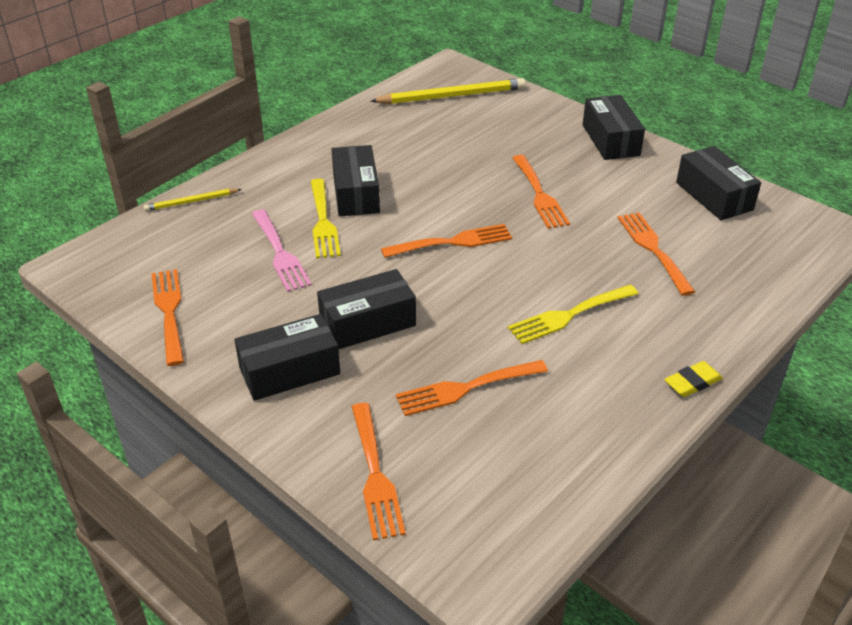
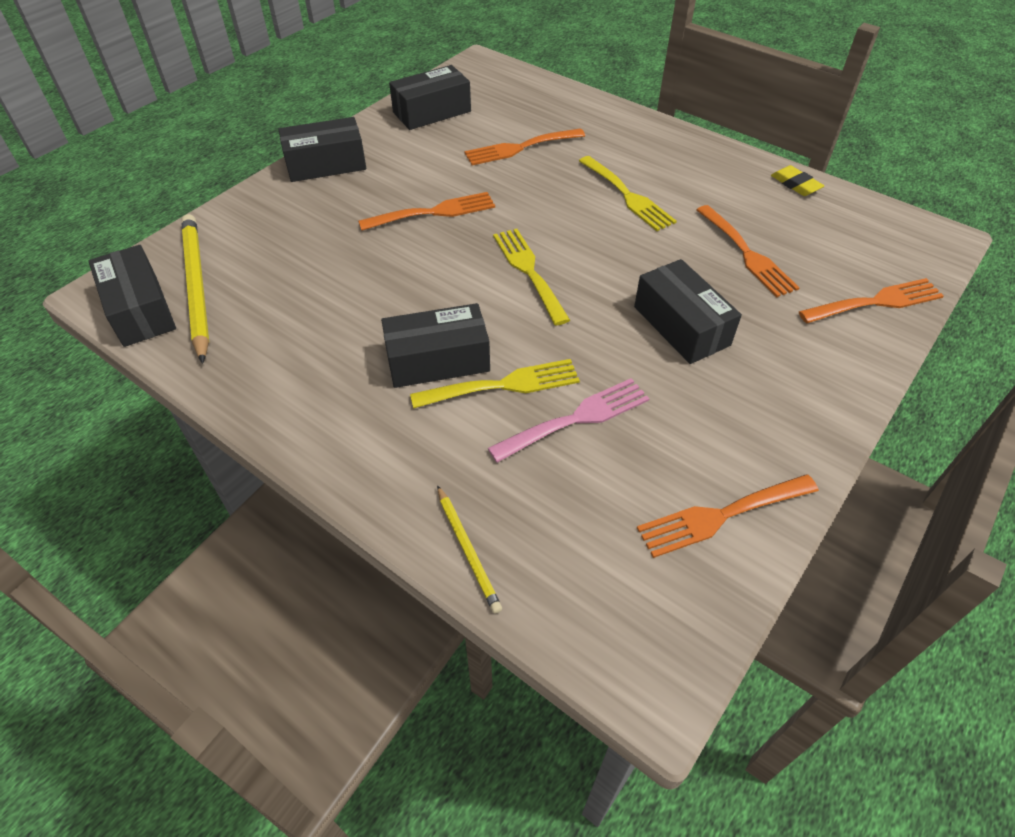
camera: 95 degrees left, 10 degrees up
(289, 371) = (776, 378): black box -> black box (140, 310)
(453, 242) = (528, 271): orange fork -> yellow fork
(692, 382) = (689, 139): yellow eraser -> yellow eraser (795, 184)

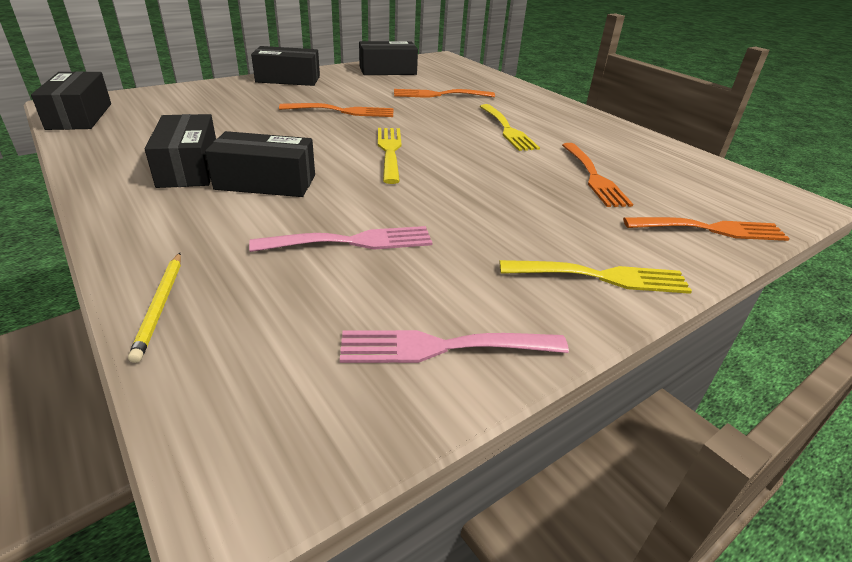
camera: 15 degrees right, 15 degrees down
(196, 287) = (131, 113): yellow pencil -> none
(503, 385) = (306, 207): yellow fork -> yellow fork (602, 277)
(681, 326) = (500, 206): black box -> black box (189, 167)
(721, 516) = (442, 347): orange fork -> pink fork
(795, 184) = (664, 148): yellow eraser -> none

